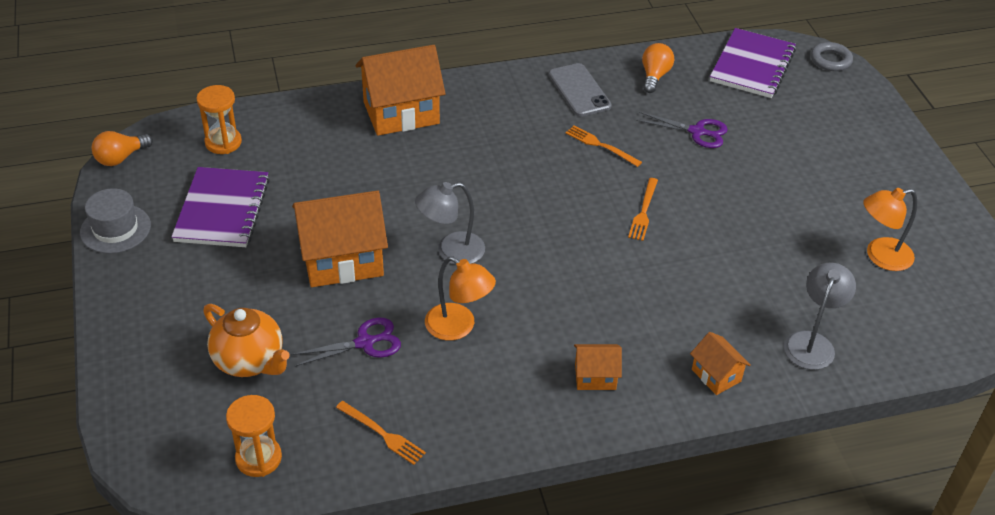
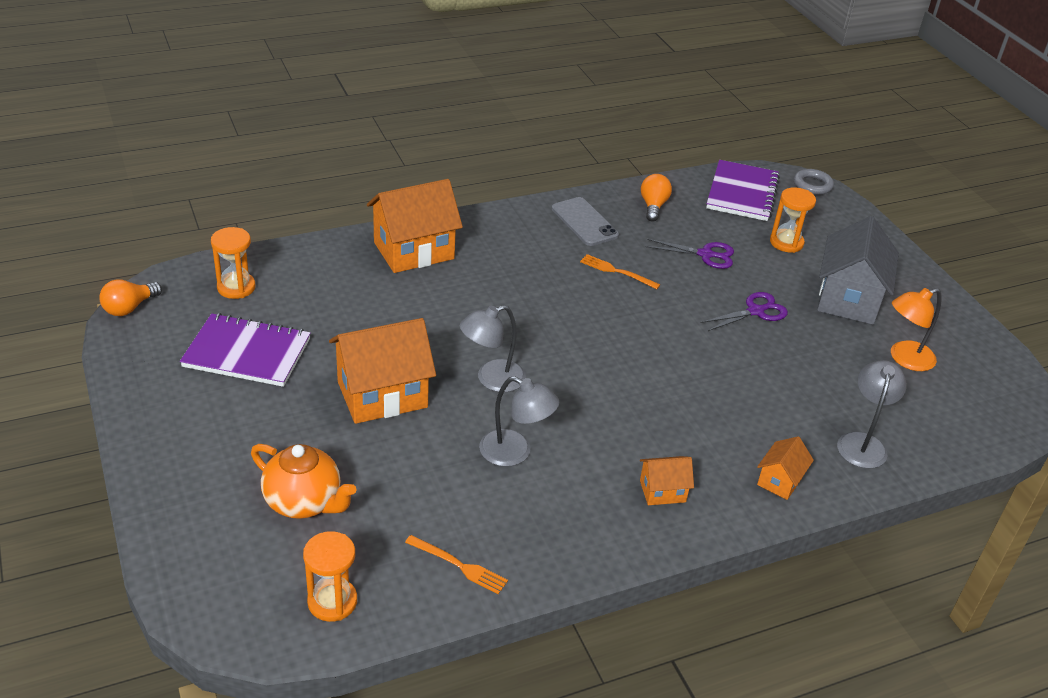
camera: 10 degrees left, 5 degrees down
(115, 229) = (135, 378): grey hat -> none
(222, 210) = (247, 353): purple notebook -> purple notebook turned 75 degrees counterclockwise
(365, 343) = (422, 475): purple scissors -> purple scissors (755, 311)
(458, 327) = (515, 452): orange lamp -> grey lamp
(643, 211) = (672, 330): orange fork -> none
(716, 375) = (780, 481): orange house -> orange house turned 75 degrees clockwise
(786, 123) = (786, 242): none -> orange hourglass
(837, 188) = (848, 299): none -> grey house

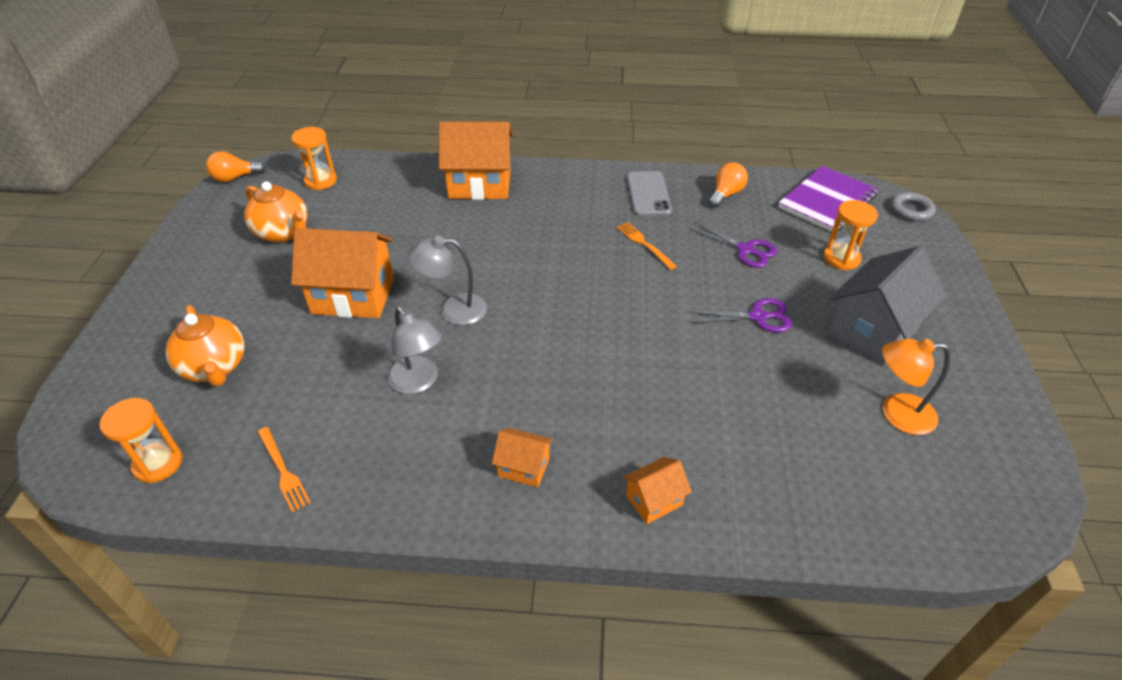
camera: 30 degrees right, 5 degrees up
(247, 353) = (283, 233): purple notebook -> orange teapot
(862, 443) = (780, 491): grey lamp -> none

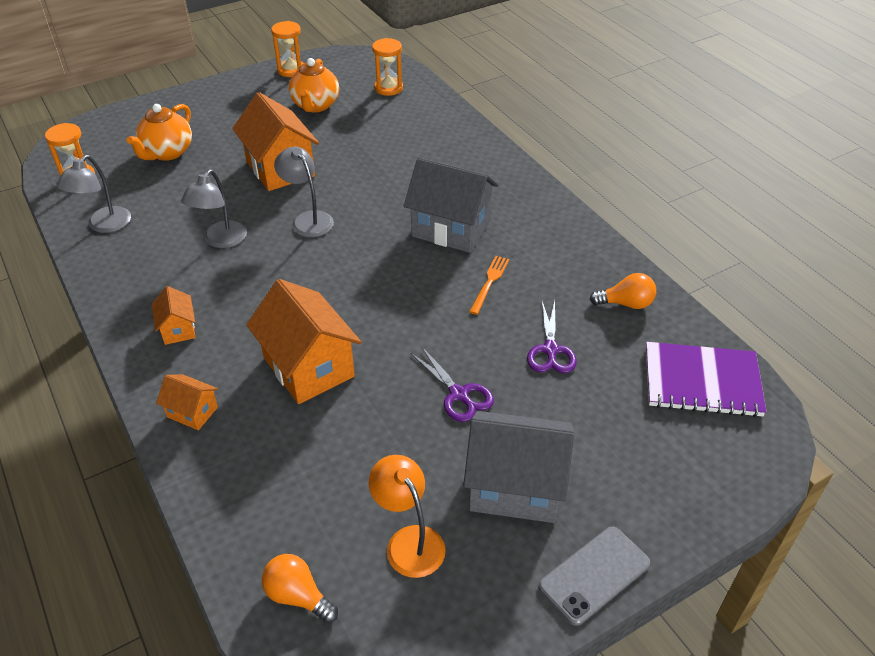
camera: 55 degrees right, 0 degrees up
(235, 178) = (352, 55): orange light bulb -> orange light bulb (298, 596)
(283, 470) = (104, 225): orange fork -> grey lamp
(480, 184) = (469, 158): orange house -> orange house (308, 367)
(558, 234) = (451, 229): none -> grey house
(648, 194) = (566, 254): grey phone -> grey phone (594, 575)
(841, 258) = (611, 425): orange hourglass -> orange hourglass (291, 70)
(911, 210) = (769, 458): grey ring -> none

